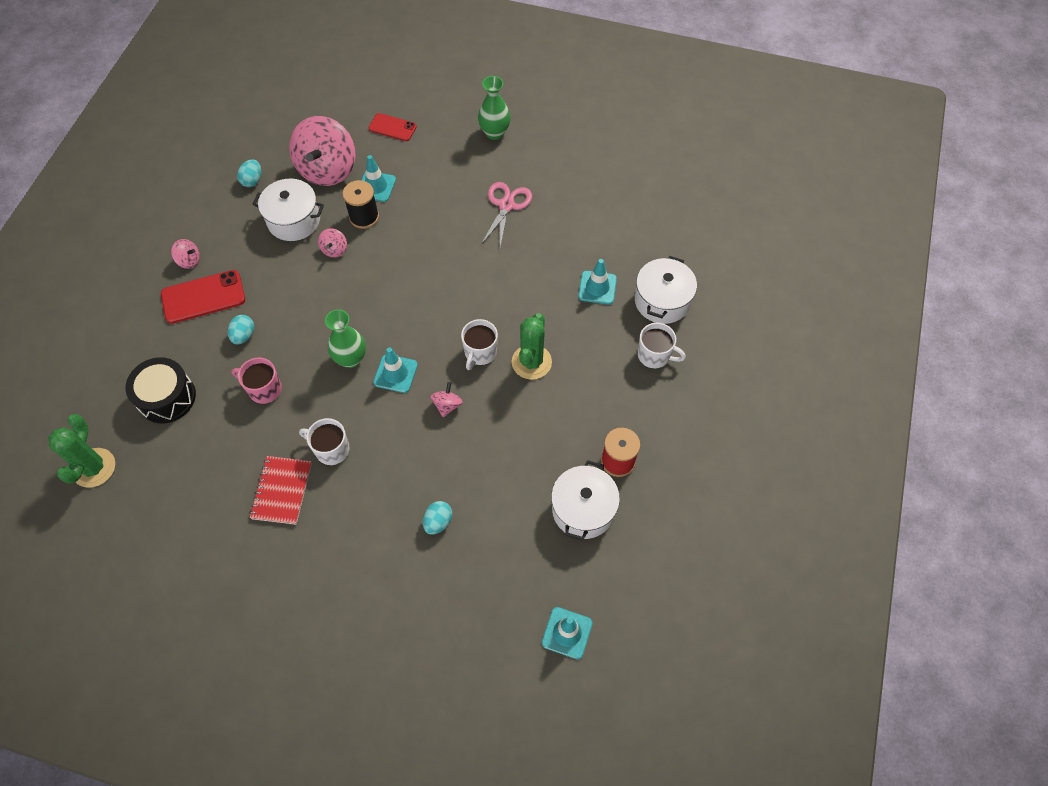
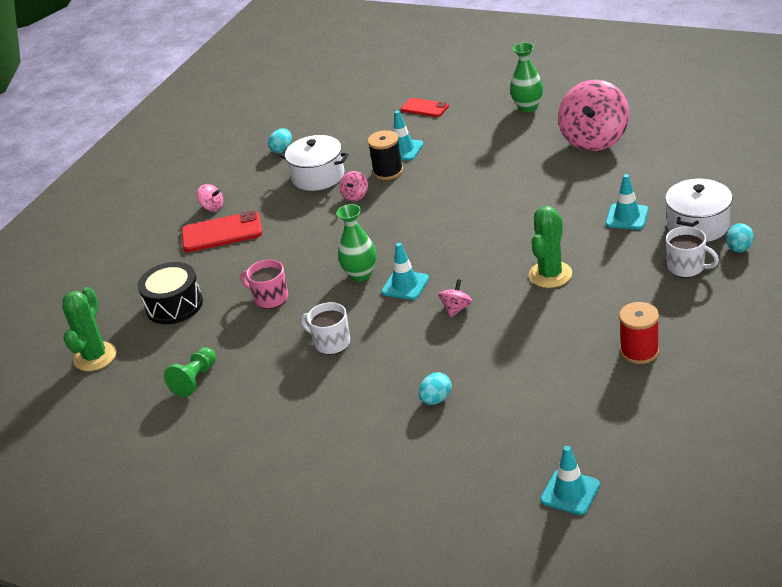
camera: 15 degrees right, 25 degrees down
(201, 498) = (195, 380): none -> green pawn
(244, 335) = (256, 259): turquoise egg -> turquoise egg (739, 249)
(282, 491) = (276, 374): red notebook -> none
(327, 169) = (356, 139): pink spinning top -> pink spinning top (594, 139)
(480, 352) = (495, 268): white mug -> none
(506, 205) = (535, 159): pink scissors -> none
(583, 509) = (597, 390): white pot -> none

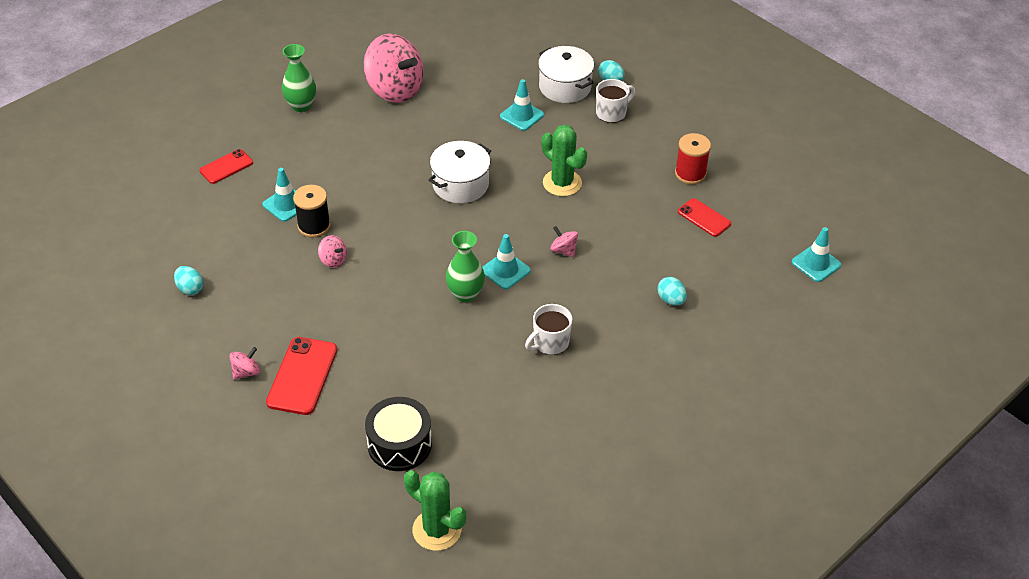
camera: 75 degrees left, 10 degrees up
(195, 380) = (533, 454): green pawn -> none
(270, 298) = (449, 367): pink mug -> none
(318, 176) = (270, 276): white pot -> white pot (460, 184)
(577, 383) = (704, 218): none -> red phone

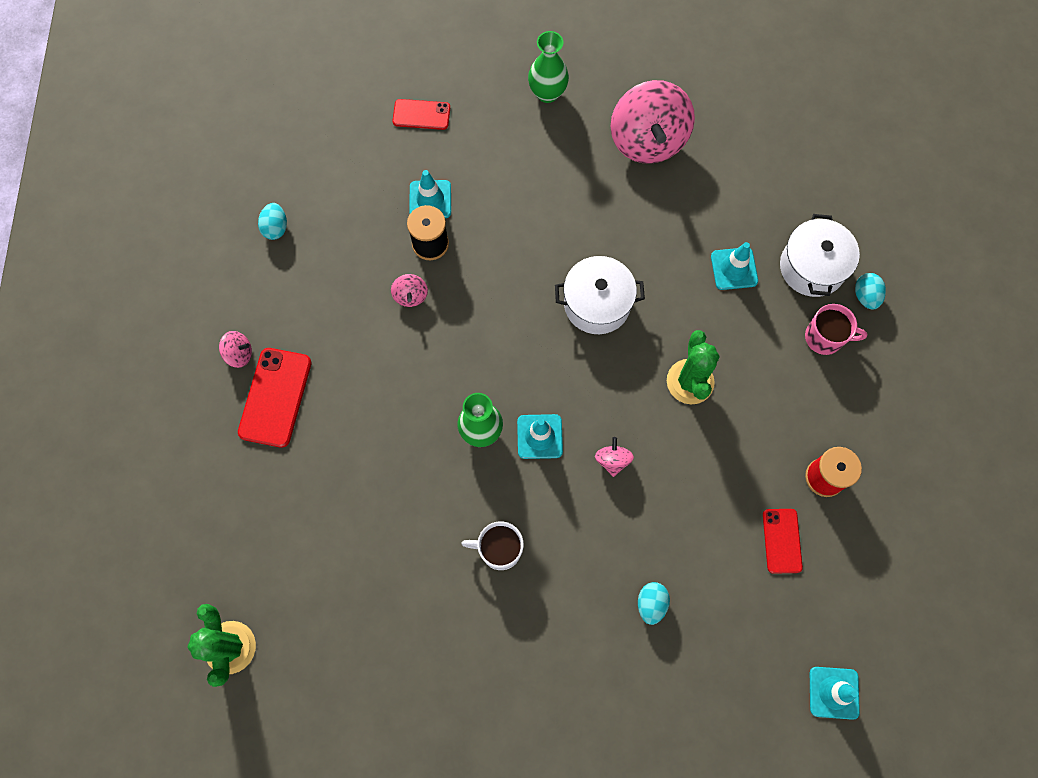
camera: 45 degrees right, 25 degrees up
(302, 376) = (275, 397): red phone -> red phone turned 45 degrees counterclockwise
(399, 444) = (282, 537): black drum -> none
(612, 113) = (825, 337): white mug -> pink mug

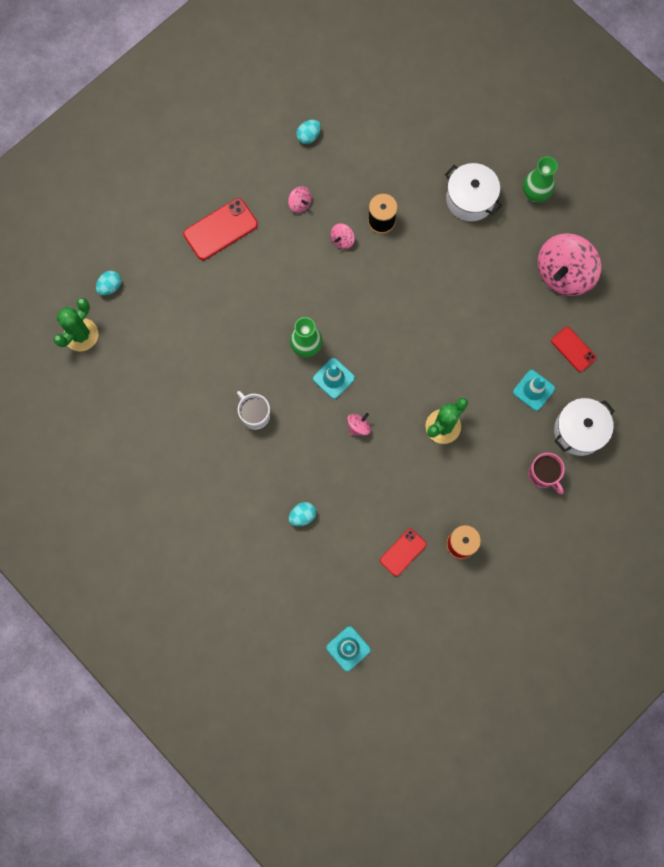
camera: 45 degrees right, 5 degrees up
(239, 354) = (224, 189): pink spinning top -> pink spinning top (300, 204)
(421, 115) = (450, 142): red phone -> red phone (573, 349)
(430, 200) = (406, 196): turquoise traffic cone -> none
(597, 304) = (437, 338): white pot -> white pot (470, 199)
(865, 296) = (591, 475): turquoise egg -> turquoise egg (110, 286)

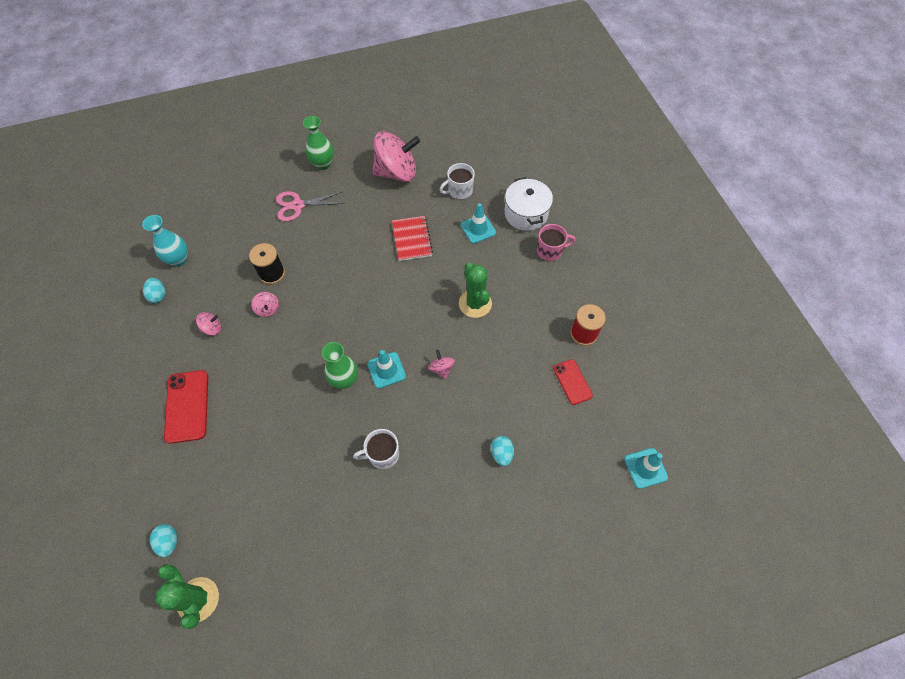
camera: 65 degrees left, 15 degrees down
(353, 129) = (179, 260): none -> turquoise vase
(470, 199) = (297, 205): white pot -> pink scissors
(487, 331) = (412, 239): none -> red notebook
(563, 273) = (396, 172): pink spinning top -> pink spinning top turned 75 degrees counterclockwise
(573, 349) = (459, 191): red phone -> white mug

